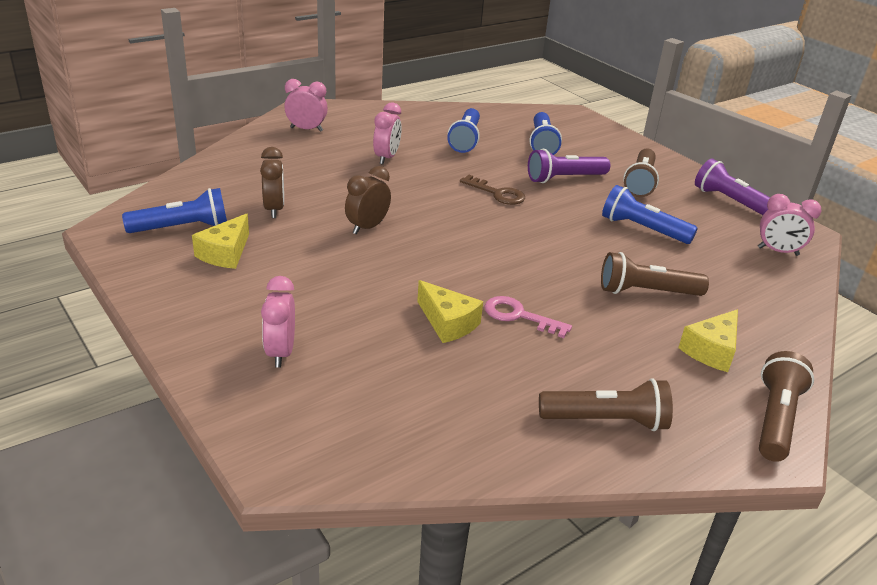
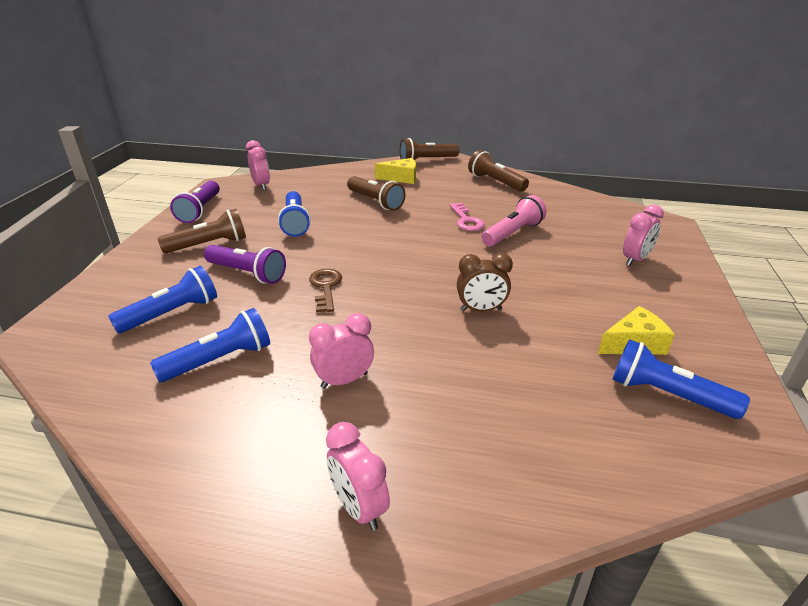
camera: 130 degrees left, 0 degrees up
(274, 209) = (548, 371): brown clock -> none
(448, 323) = (512, 233): yellow cheese -> pink flashlight

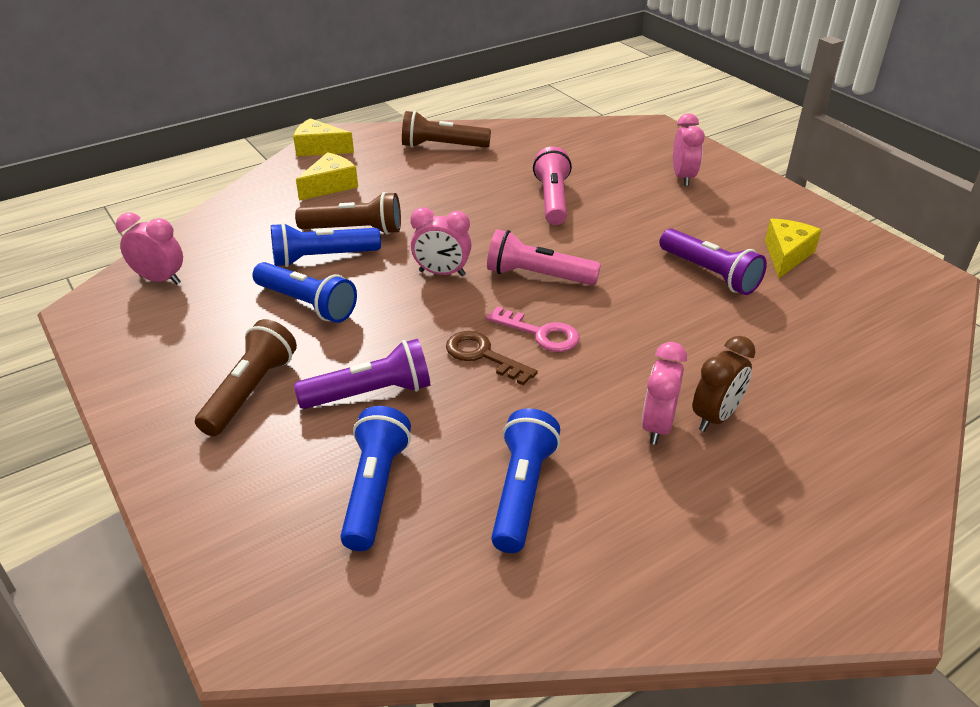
camera: 45 degrees left, 5 degrees up
(200, 210) = (138, 357): purple flashlight -> purple flashlight (709, 273)
(359, 507) = (829, 504): pink clock -> pink clock (442, 273)
(427, 160) = (319, 148): brown flashlight -> yellow cheese
(428, 266) = (538, 276): none -> pink flashlight
(466, 220) = (488, 206): pink key -> pink key (540, 333)
(481, 310) = (649, 292): brown clock -> brown clock (715, 417)
(667, 395) = (857, 283): blue flashlight -> blue flashlight (323, 258)

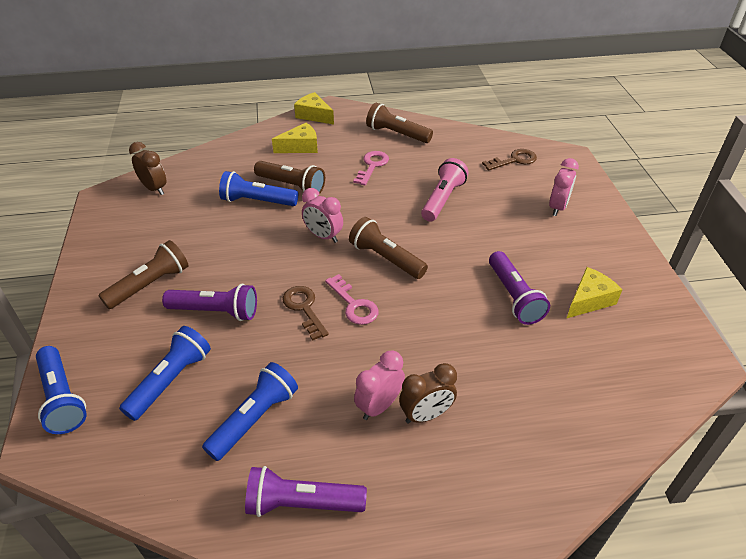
camera: 25 degrees right, 5 degrees up
(160, 279) = (154, 188): pink clock -> brown clock
(307, 304) = (224, 233): blue flashlight -> blue flashlight (62, 398)
(440, 185) = (372, 166): none -> pink key
(538, 276) = (386, 258): pink flashlight -> brown flashlight
(599, 143) = (514, 160): none -> brown key
(655, 557) = (302, 503): none -> purple flashlight

